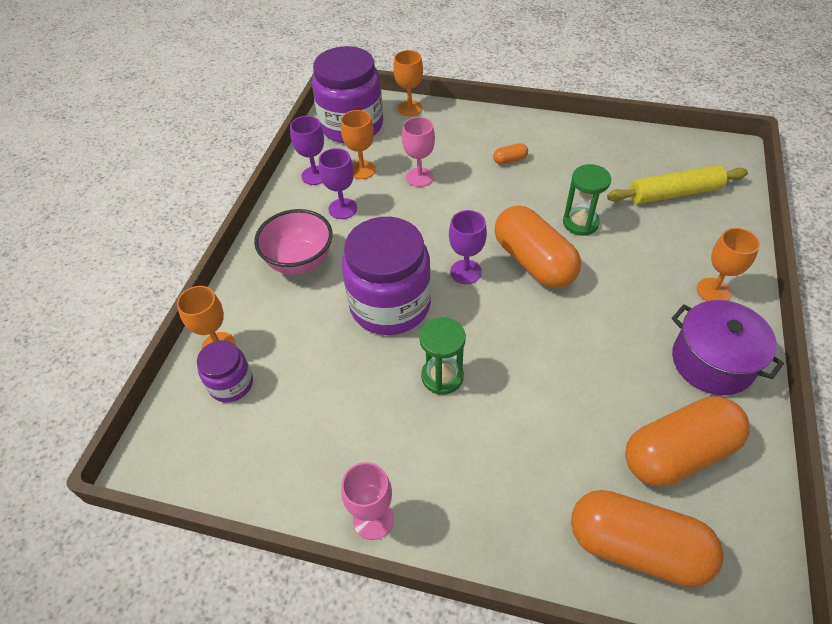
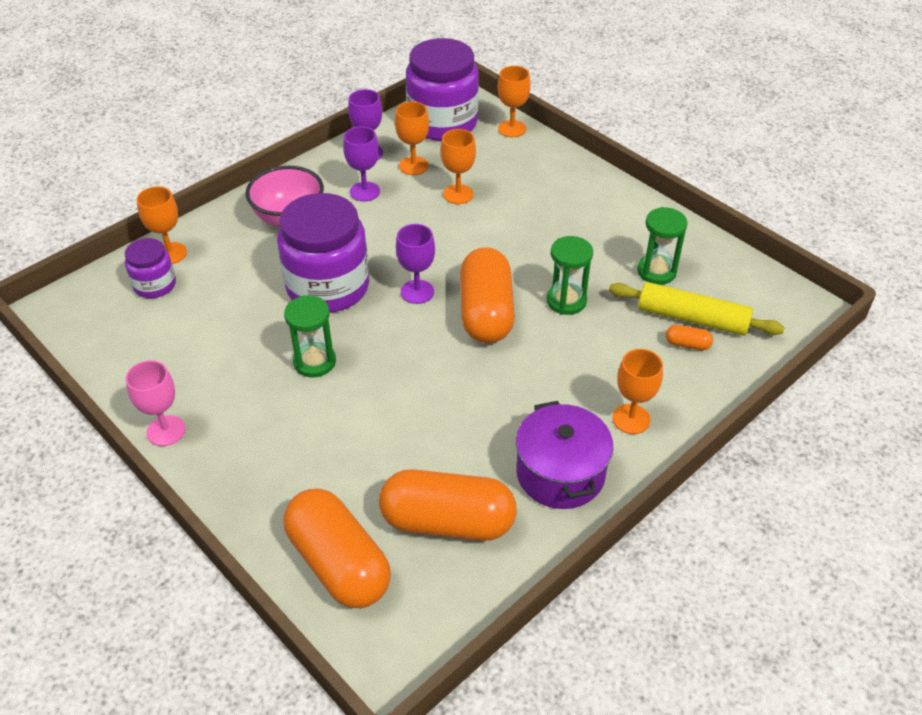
camera: 30 degrees right, 5 degrees down
(419, 177) = (458, 194): pink goblet -> orange goblet
(510, 160) = (558, 216): orange capsule -> orange capsule (687, 344)
(617, 170) = (656, 271): none -> green hourglass

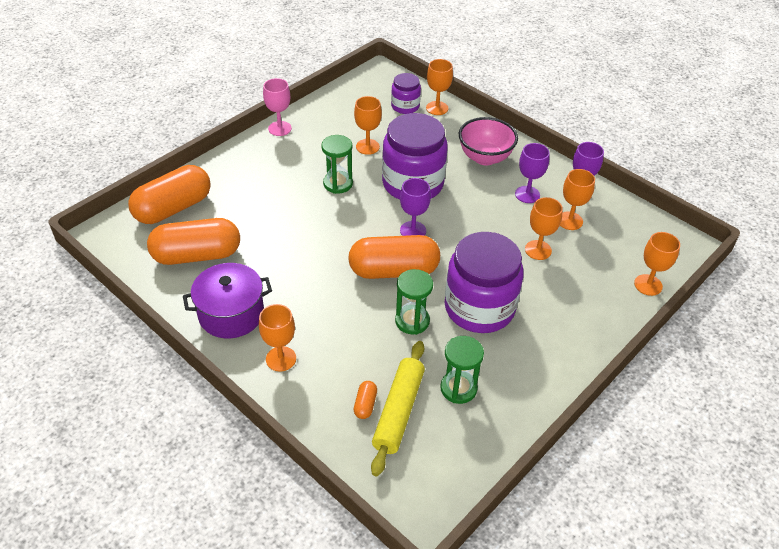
camera: 85 degrees right, 0 degrees up
(239, 328) = (367, 147): none -> orange goblet
(442, 123) = (639, 236): purple jar -> purple jar (479, 308)
(447, 522) = (197, 255): orange capsule -> orange capsule turned 75 degrees clockwise

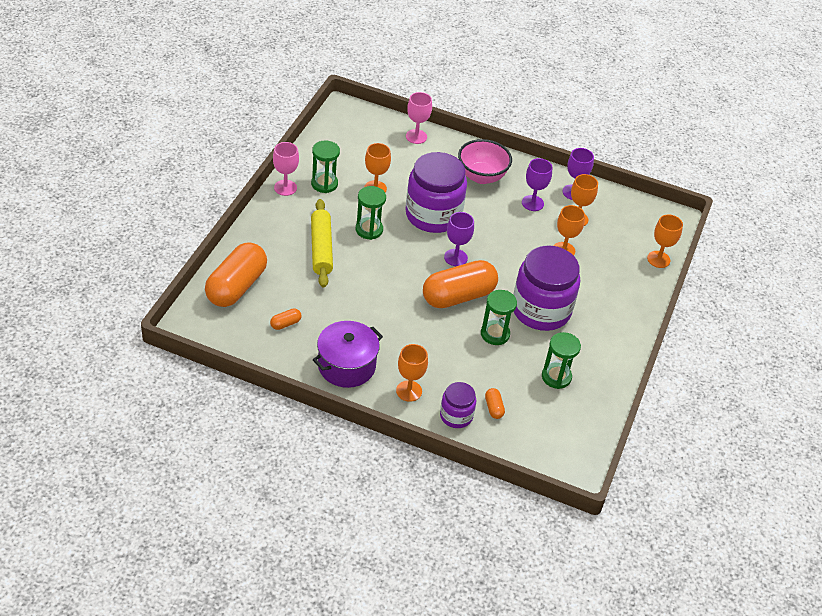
camera: 25 degrees left, 0 degrees up
(197, 255) = (285, 324): orange capsule -> orange capsule, size x0.40
(319, 132) = (324, 184): none -> green hourglass
(398, 411) = (521, 406): yellow rolling pin -> yellow rolling pin (321, 248)
(405, 106) = (387, 140): purple jar -> purple jar (456, 416)
(437, 108) = (416, 136): orange goblet -> pink goblet

